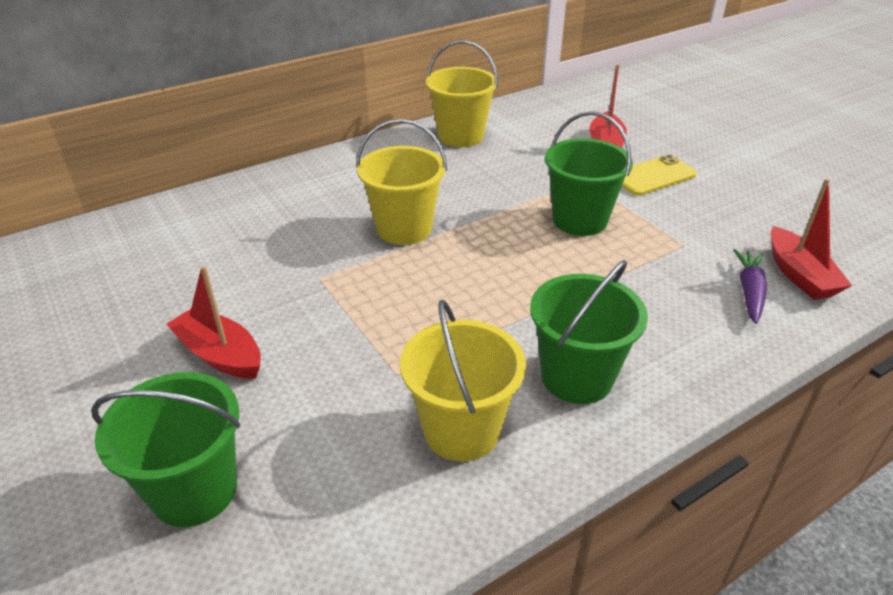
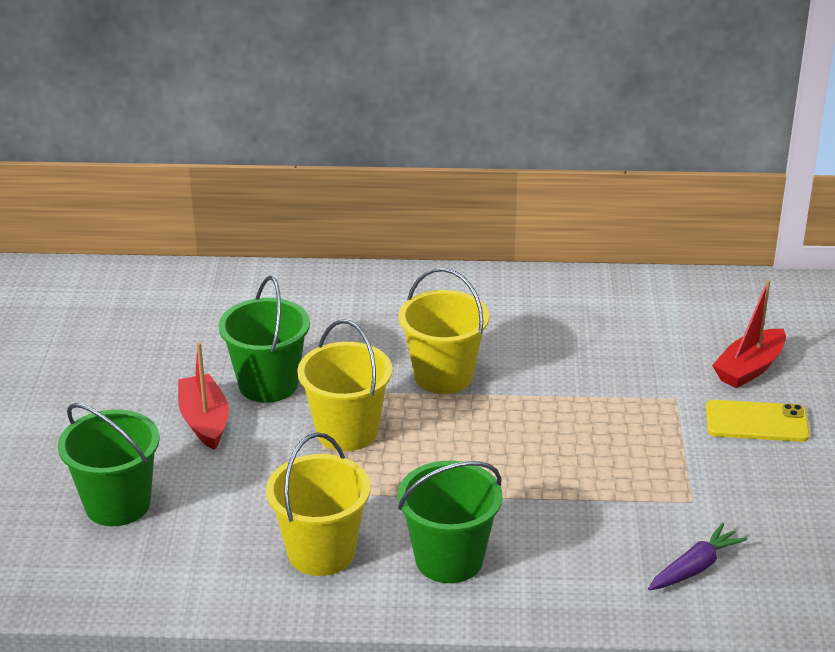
camera: 35 degrees right, 5 degrees down
(460, 136) = (603, 299): yellow bucket -> yellow bucket (347, 431)
(579, 220) = (617, 435): green bucket -> green bucket (268, 384)
(799, 275) = (769, 577): red boat -> none

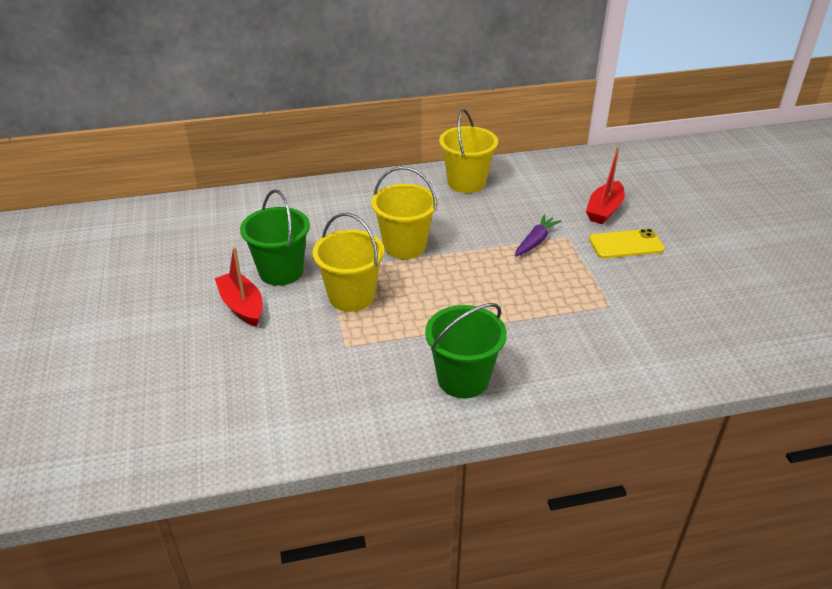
camera: 15 degrees left, 5 degrees up
(117, 504) = (194, 383): green bucket -> none
(321, 552) = (366, 391): yellow bucket -> yellow bucket (466, 182)
(695, 568) = (635, 353): purple carrot -> purple carrot (535, 241)

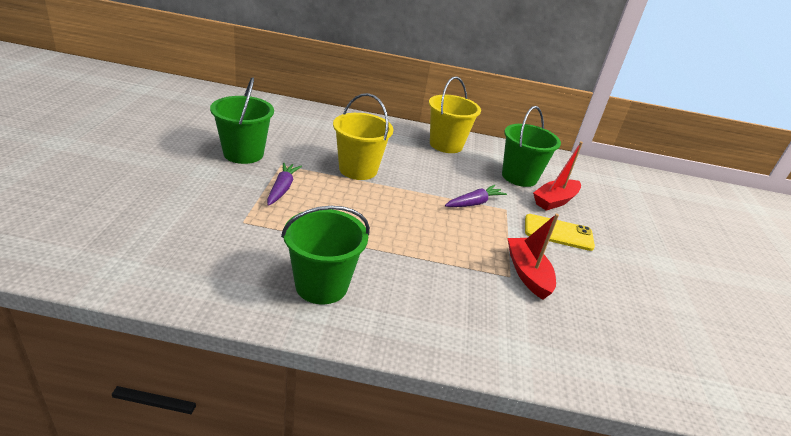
camera: 15 degrees right, 5 degrees down
(242, 306) = (190, 166): red boat -> red boat (527, 273)
(351, 296) = (282, 189): yellow bucket -> purple carrot
(557, 195) = (519, 177): none -> green bucket

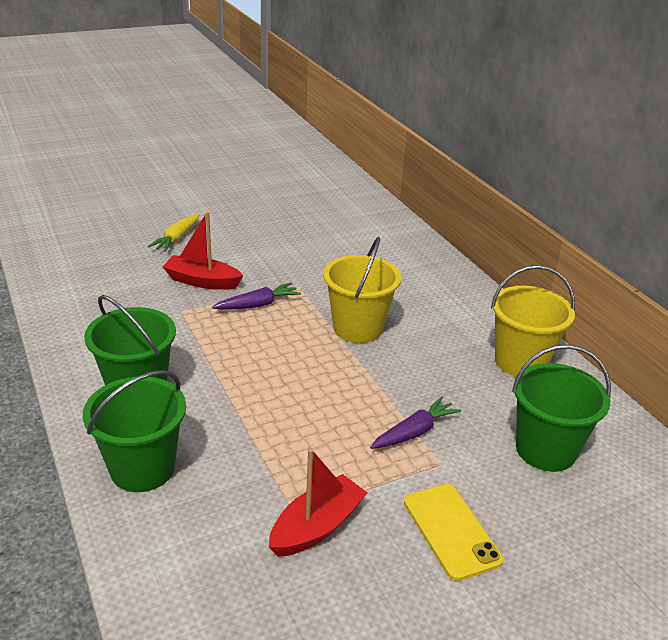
camera: 60 degrees right, 0 degrees up
(131, 177) = (177, 238): none -> yellow carrot
(243, 154) = (285, 261): green bucket -> green bucket (142, 468)
(474, 203) = (414, 432): purple carrot -> purple carrot turned 60 degrees counterclockwise
(555, 201) = (534, 504): red boat -> red boat (202, 281)

